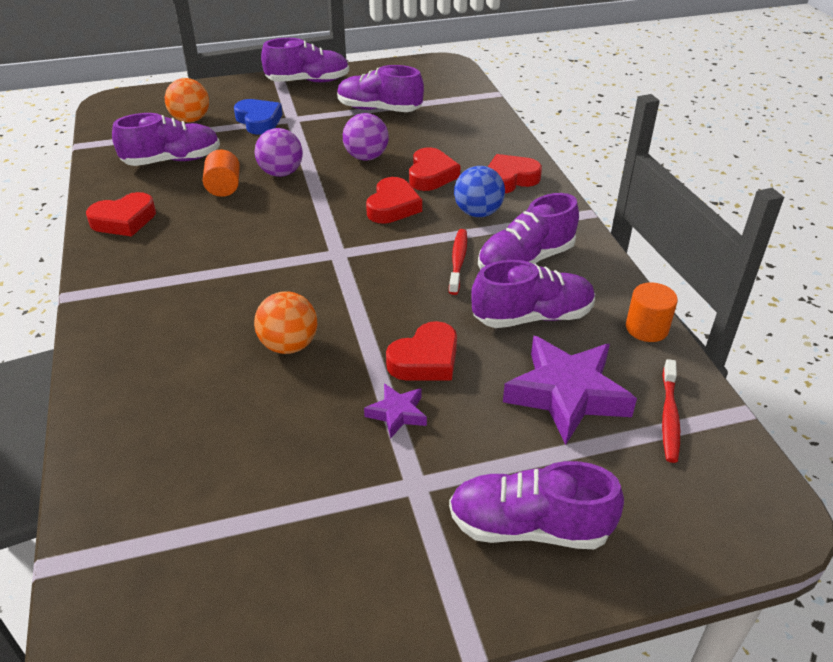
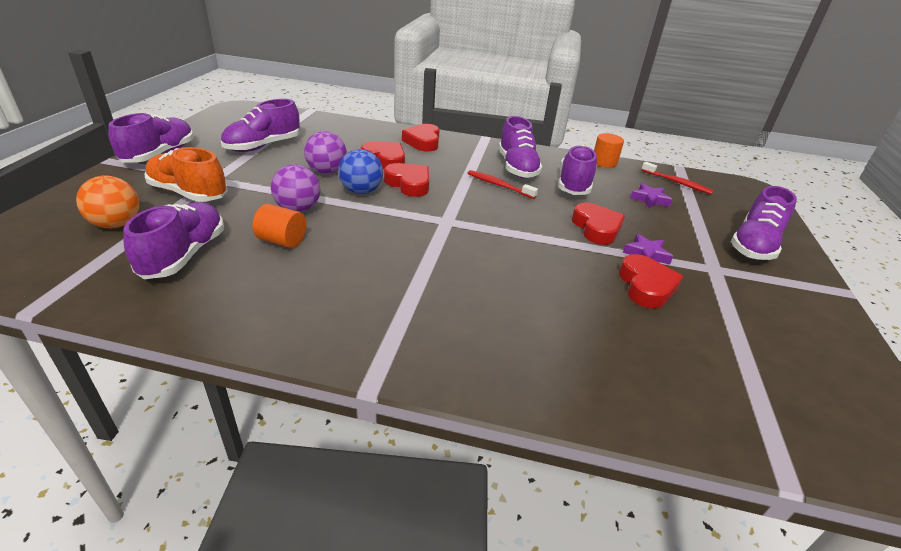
camera: 65 degrees left, 5 degrees down
(124, 220) = (263, 313): red heart -> red heart (646, 286)
(259, 121) = (189, 193): blue heart -> orange shoe
(289, 345) = (549, 274): orange ball -> none
(478, 213) = (450, 162): blue ball -> blue ball (361, 191)
(567, 394) = (650, 199): purple star -> purple star, size x0.49

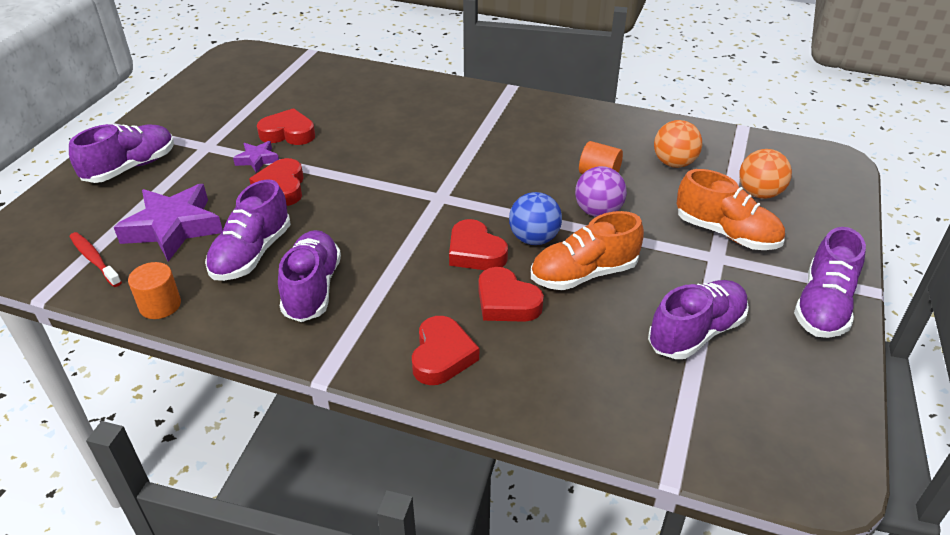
camera: 170 degrees left, 5 degrees up
(184, 255) = (674, 163): purple shoe -> orange ball
(327, 171) = (584, 274): purple ball -> orange shoe
(499, 185) = (358, 251): red toothbrush -> none
(646, 286) = (288, 133): red heart -> red heart turned 90 degrees clockwise
(650, 199) = (173, 228): purple star -> purple star, size x2.05

